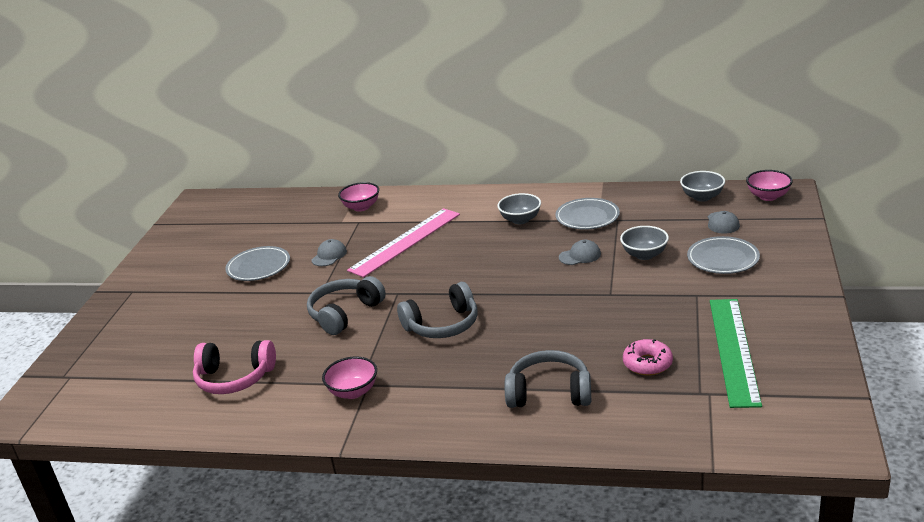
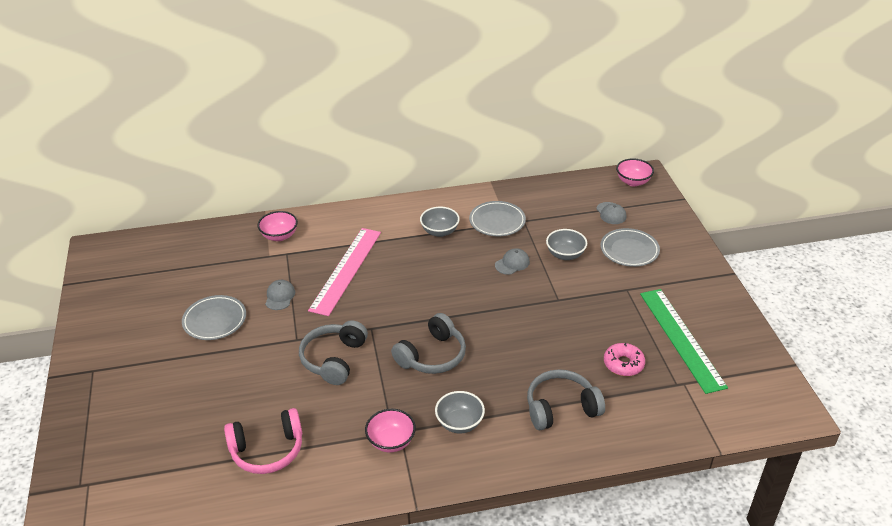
camera: 25 degrees left, 10 degrees up
(702, 197) = (581, 188): grey bowl -> grey bowl (459, 423)

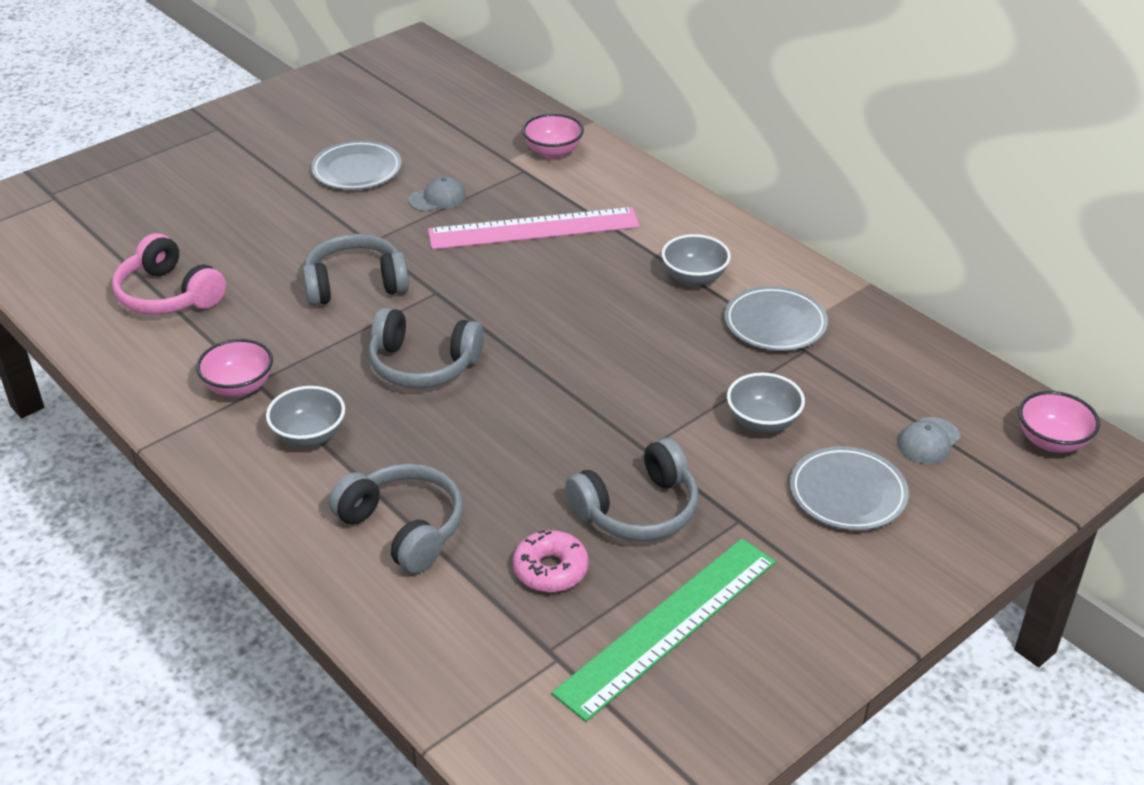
camera: 60 degrees right, 0 degrees up
(512, 263) = (688, 373): grey cap -> none
(599, 319) = (637, 509): none -> grey headphones

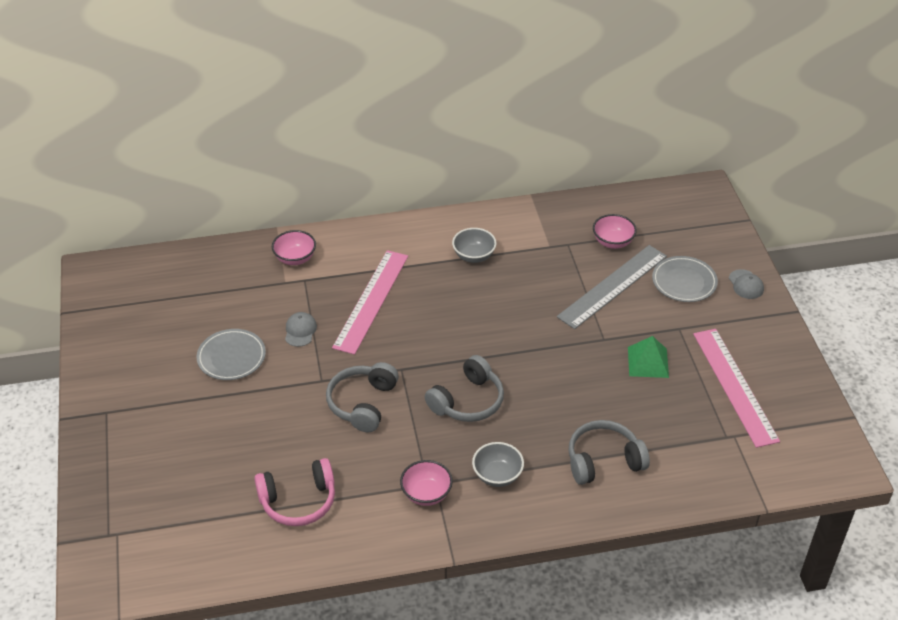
camera: 60 degrees left, 5 degrees up
(550, 569) = (671, 413): pink donut -> none
(637, 509) = (648, 362): grey headphones -> green pyramid
(668, 626) = (735, 386): green ruler -> pink ruler
(762, 422) = (613, 286): grey bowl -> grey ruler
(775, 324) = (538, 244): grey plate -> none
(928, 441) = (666, 236): grey cap -> grey cap (746, 284)
(1051, 441) = (692, 197): pink bowl -> pink bowl (613, 242)

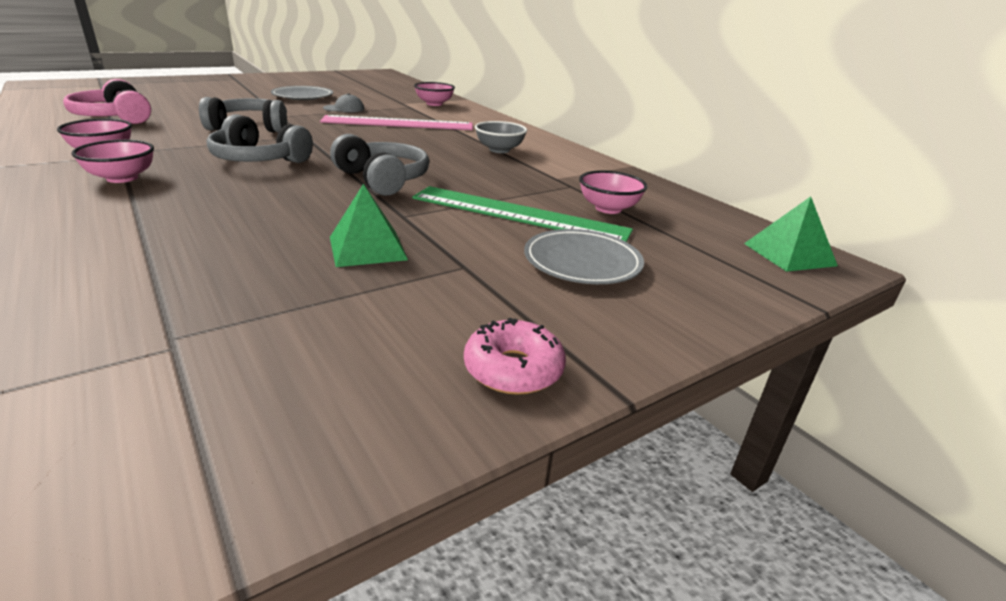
camera: 65 degrees right, 15 degrees down
(497, 475) = (122, 178): grey bowl -> pink bowl
(603, 461) = (131, 232): grey headphones -> grey headphones (383, 179)
(613, 286) = (518, 214): grey ruler -> green ruler
(692, 197) = (789, 254): none -> green pyramid
(735, 386) = (331, 335): pink ruler -> none
(746, 284) = (642, 322): grey cap -> none
(771, 336) = (513, 369): none -> pink donut

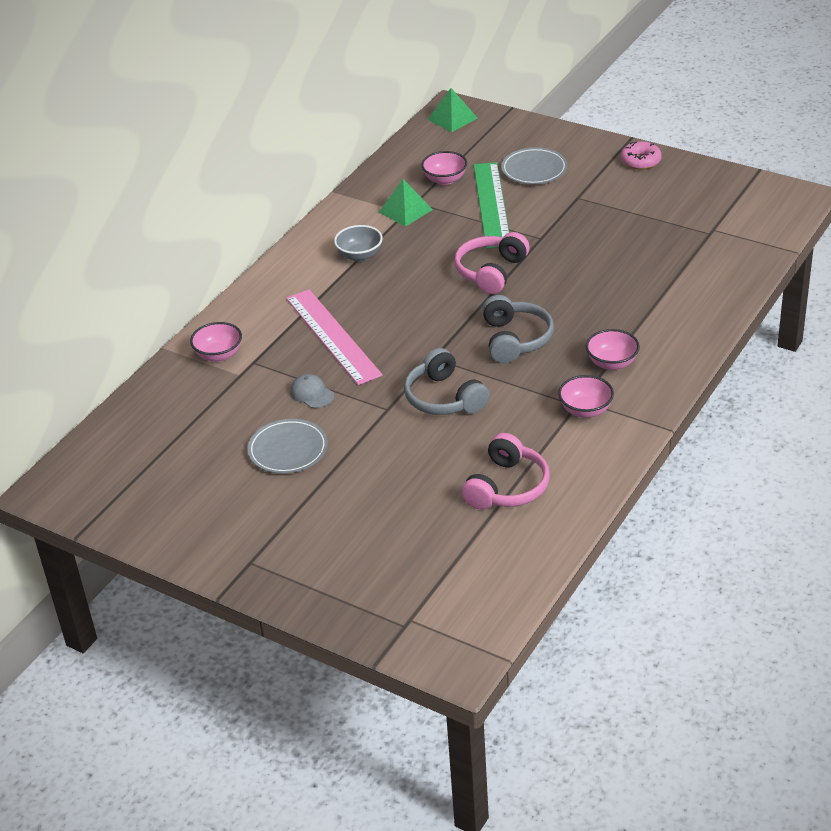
camera: 110 degrees left, 10 degrees up
(367, 248) = (592, 229): green pyramid -> green pyramid (405, 210)
(383, 179) = (491, 272): grey headphones -> pink headphones

